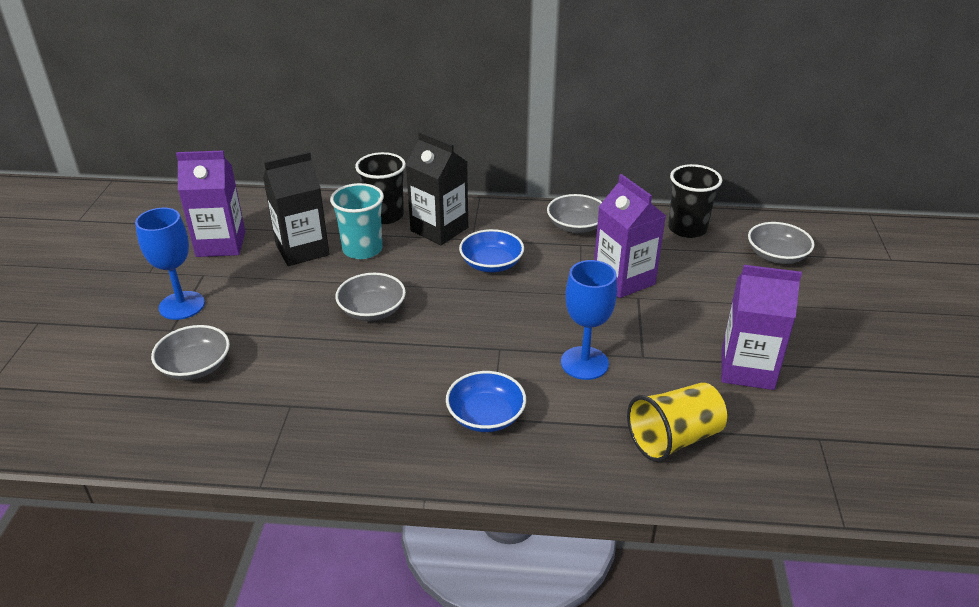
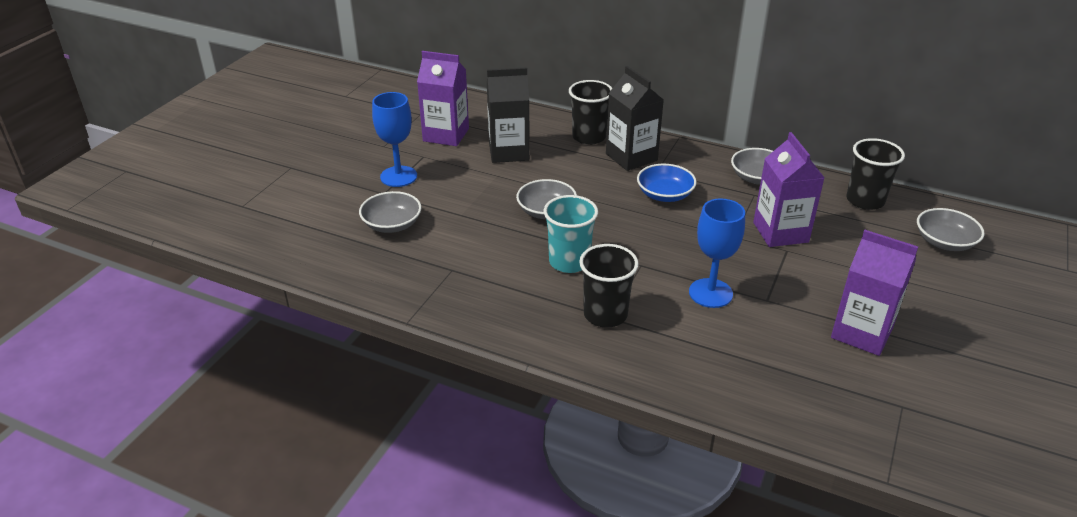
camera: 20 degrees right, 0 degrees up
(362, 249) = (558, 161): turquoise cup -> turquoise cup (569, 262)
(486, 416) = (605, 314): blue bowl -> black cup
(674, 438) = (762, 372): yellow cup -> none

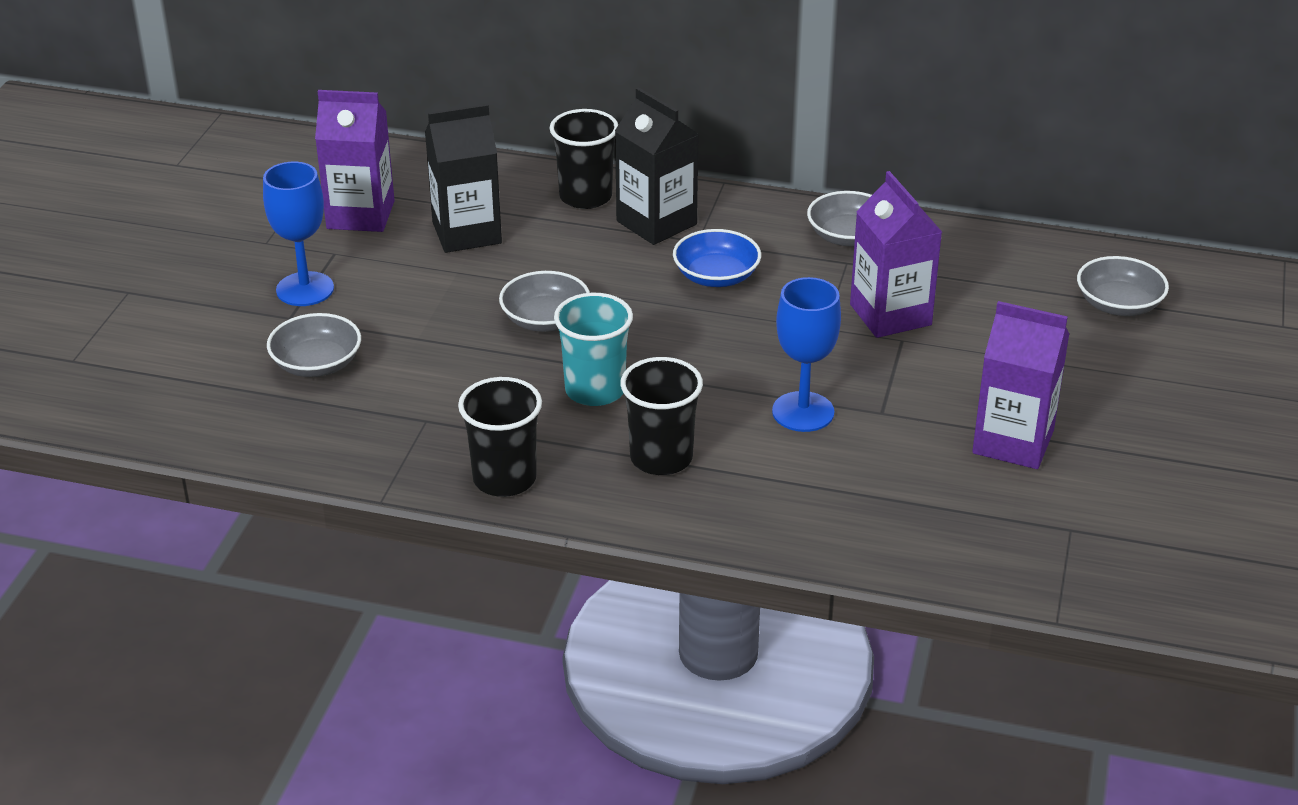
camera: 10 degrees left, 0 degrees up
(865, 200) = (1006, 255): black cup -> black cup (504, 479)

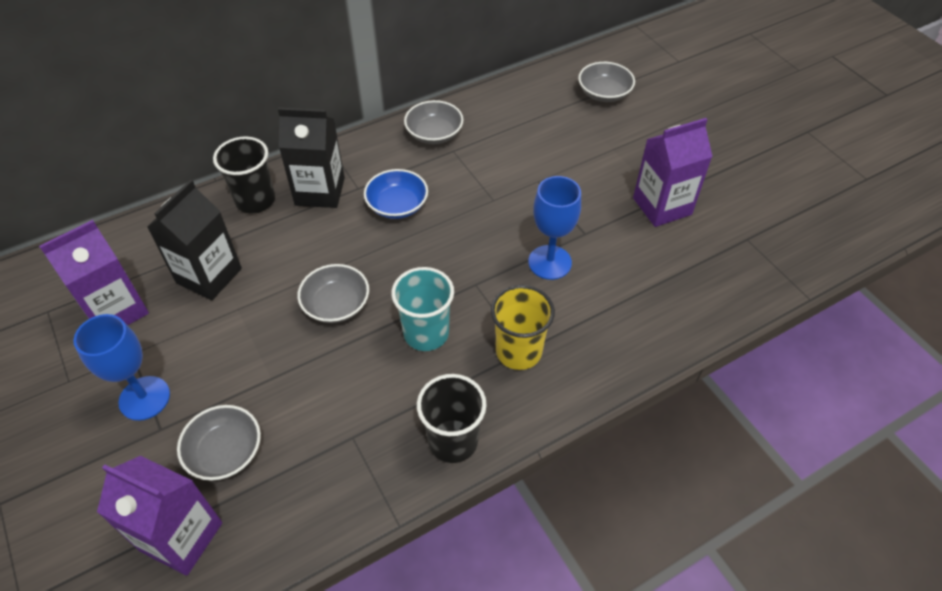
camera: 45 degrees left, 15 degrees up
(661, 458) = (518, 351): black cup -> yellow cup
(890, 315) = (514, 169): purple carton -> purple carton (181, 536)

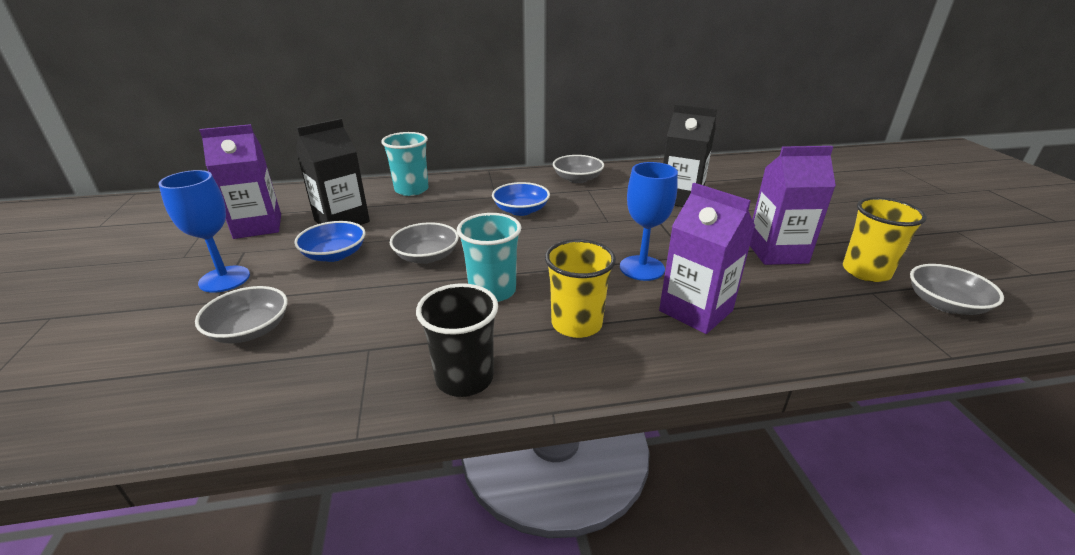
camera: 20 degrees right, 20 degrees down
(181, 536) = (152, 382): purple carton -> purple carton (696, 311)
(237, 329) = (334, 254): none -> blue bowl
(255, 200) = (411, 190): black cup -> turquoise cup
(320, 191) = (464, 193): black carton -> black carton (680, 199)
(604, 93) = (740, 179): grey bowl -> grey bowl (945, 304)
(739, 212) = (866, 271): none -> yellow cup

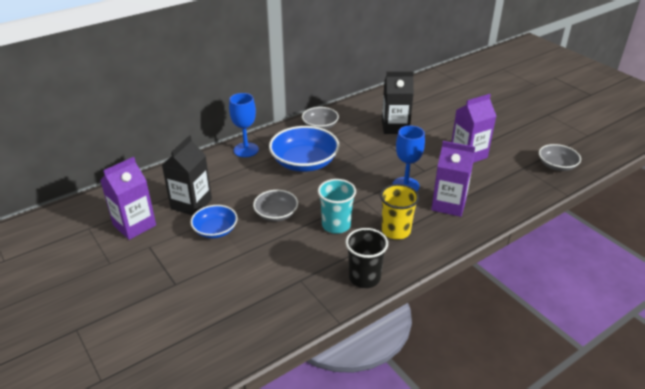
camera: 25 degrees left, 5 degrees up
(224, 279) = (162, 268): blue goblet -> blue goblet (246, 150)
(250, 330) = (220, 293): grey bowl -> none
(411, 190) = (213, 164): turquoise cup -> none
(521, 210) = (304, 162): blue bowl -> blue bowl, size x1.73
(866, 271) = (516, 155): yellow cup -> none

